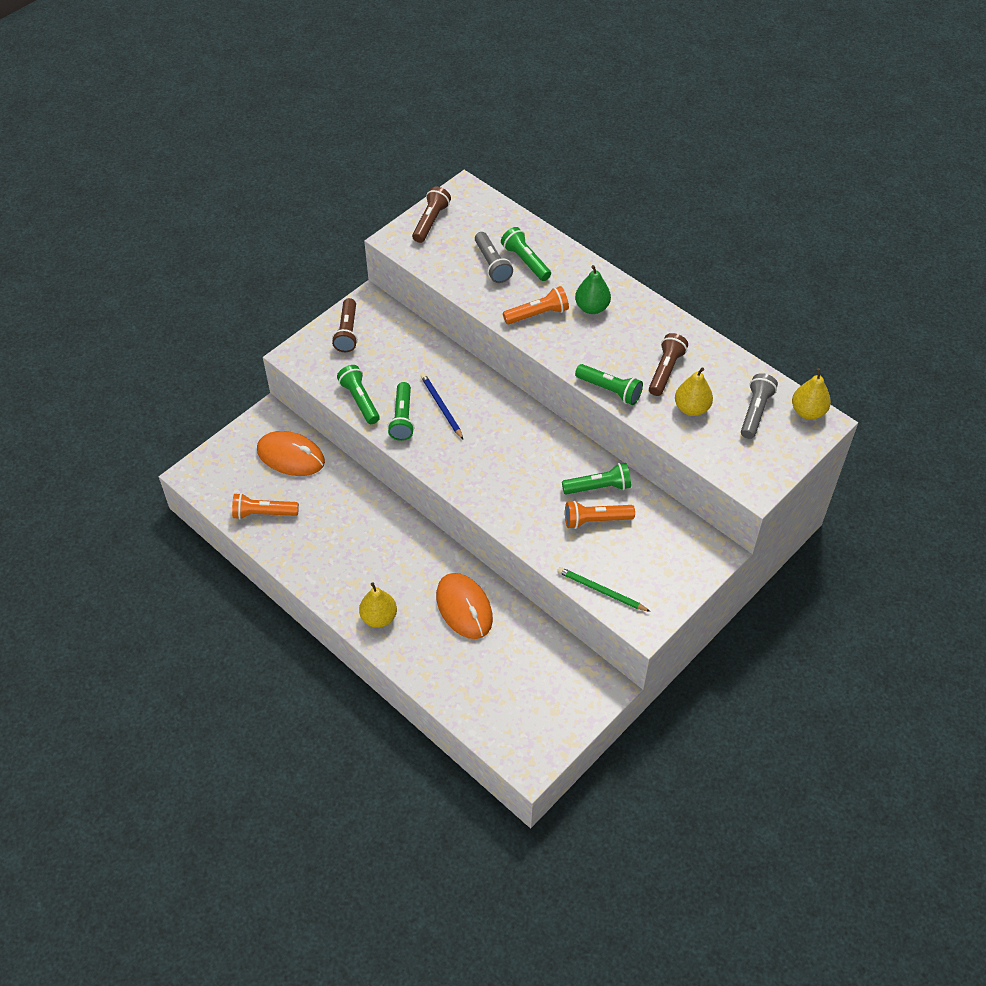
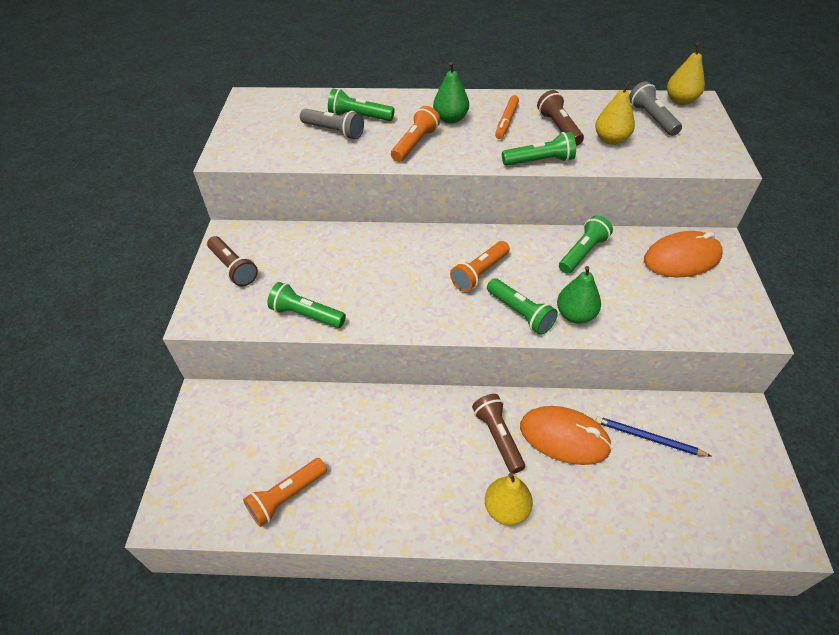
camera: 40 degrees left, 5 degrees down
(291, 456) = (262, 420): orange mouse -> orange mouse (682, 258)
(402, 418) = (363, 304): green flashlight -> green flashlight (520, 313)
(430, 222) = (243, 130): brown flashlight -> brown flashlight (498, 437)
(441, 407) = (387, 274): blue pencil -> blue pencil (648, 438)
(532, 525) = (575, 315): none -> green pear
(596, 520) = (613, 277): orange flashlight -> orange flashlight (480, 273)
(601, 591) = (690, 327): green pencil -> none
(632, 338) = (506, 121): none -> orange marker

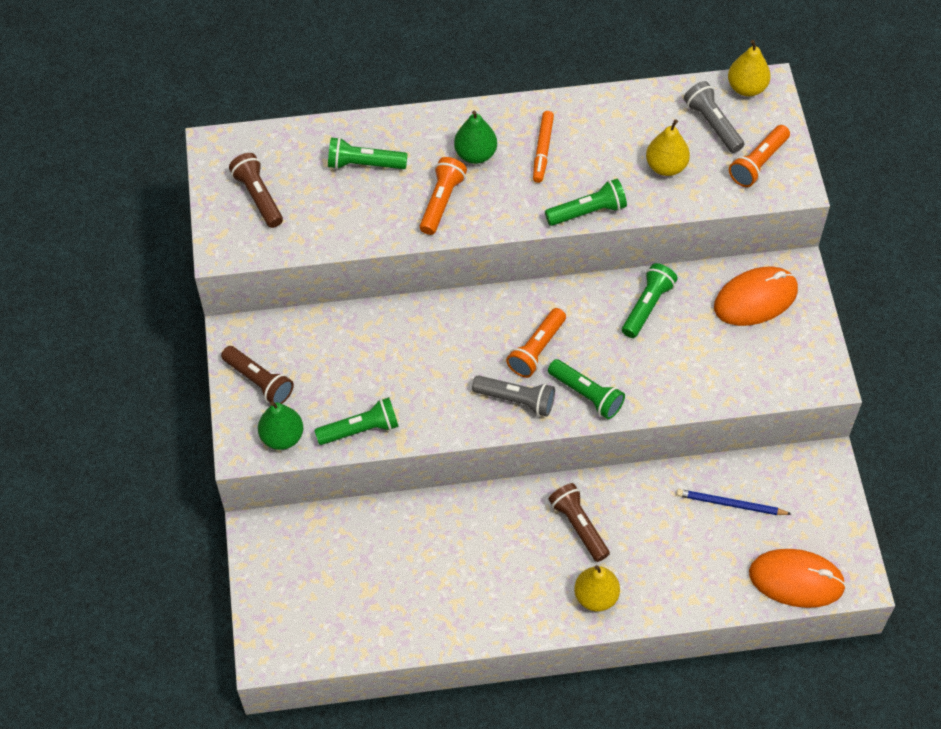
camera: 10 degrees left, 10 degrees up
(287, 496) = (379, 618): orange flashlight -> orange flashlight (758, 163)
(306, 315) = (360, 429): green flashlight -> green flashlight turned 150 degrees clockwise
(334, 131) = (340, 193): grey flashlight -> grey flashlight (516, 400)
(559, 128) = (605, 154): brown flashlight -> brown flashlight (258, 197)
(564, 437) = (646, 516): orange mouse -> orange mouse (796, 580)
(575, 315) = (644, 389): green pear -> green pear (282, 437)

